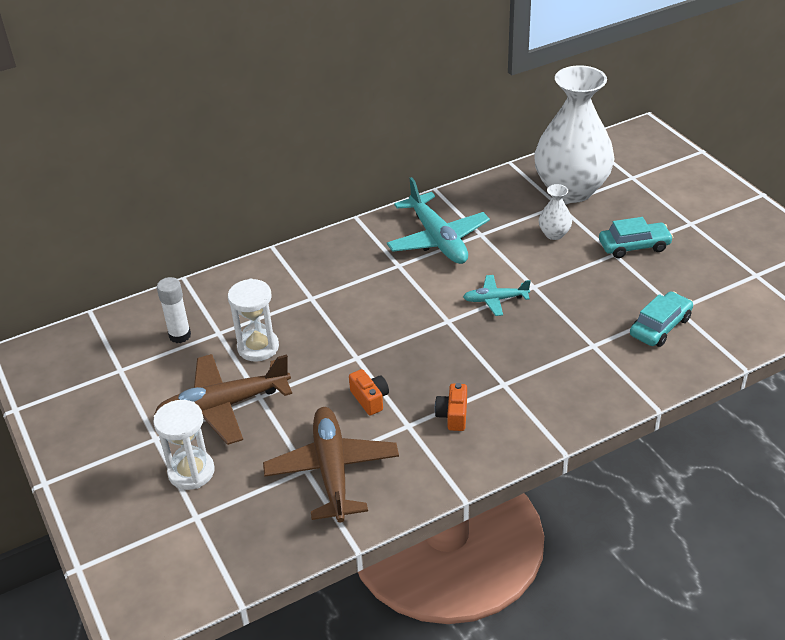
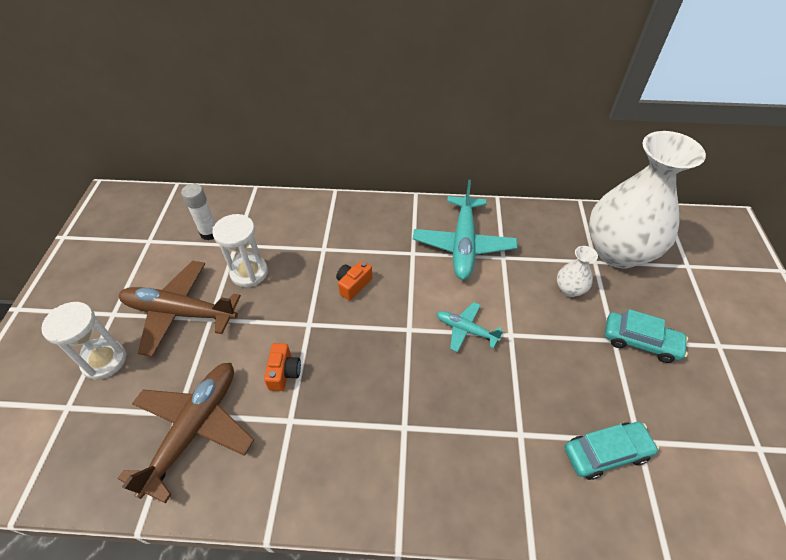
camera: 30 degrees right, 10 degrees up
(453, 415) = (334, 434): orange camera -> orange camera (353, 285)

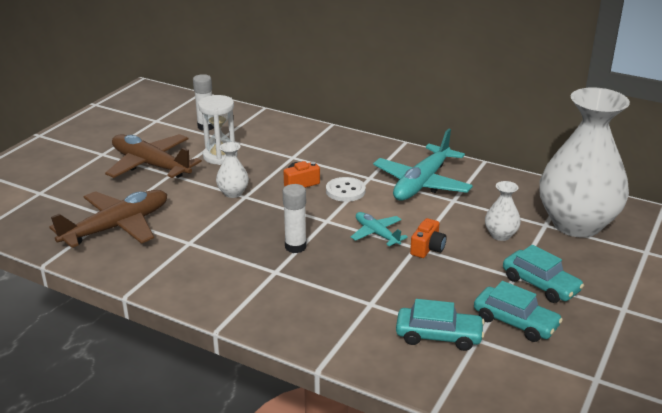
camera: 25 degrees right, 20 degrees down
(104, 361) = (79, 176): white hourglass -> none
(284, 372) = (204, 217): orange camera -> orange camera (427, 248)
(294, 324) = (233, 193): none -> white vase
(402, 280) = (345, 191): none -> white button
(402, 380) = (295, 247): none -> white glue stick
(653, 402) = (515, 322): none -> turquoise car

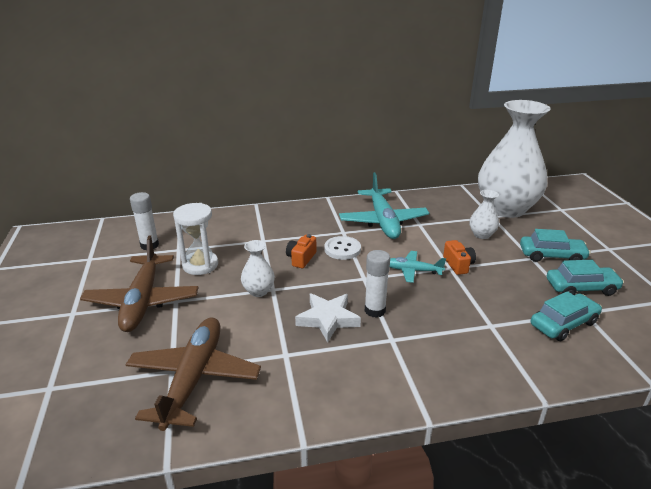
camera: 40 degrees left, 0 degrees up
(150, 165) = (142, 301): brown plane -> brown plane turned 90 degrees counterclockwise
(251, 235) = (328, 319): none -> white star

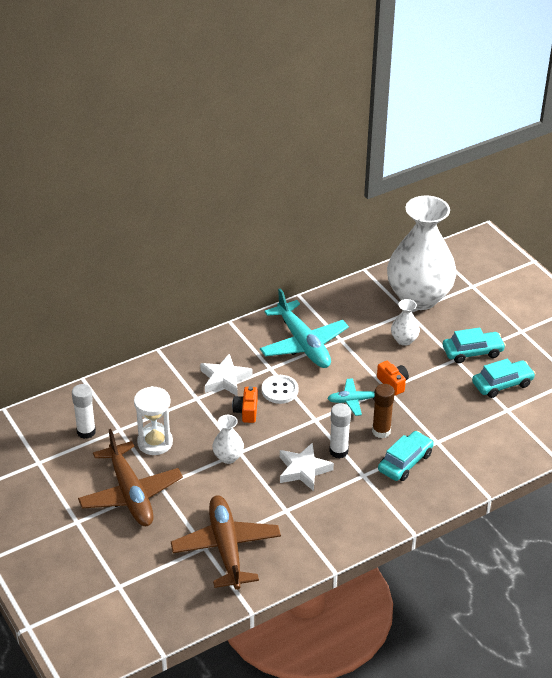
camera: 20 degrees left, 10 degrees up
(297, 232) = (225, 379): none -> white star
(429, 302) = (381, 431): none -> brown glue stick
(563, 324) = (492, 425): turquoise car -> turquoise car (405, 462)

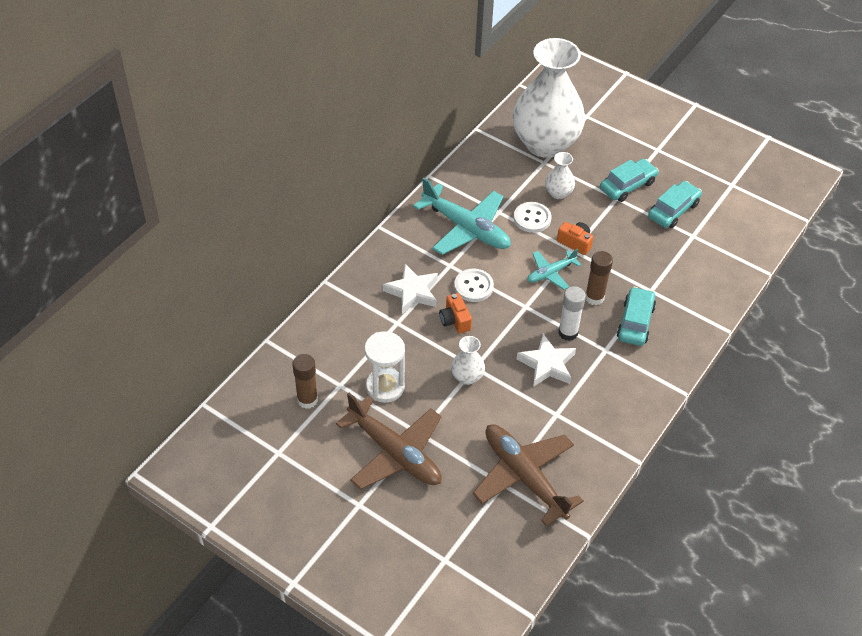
camera: 25 degrees left, 10 degrees up
(86, 432) = (307, 400): white glue stick -> brown glue stick
(367, 353) = (532, 218): none -> white button

